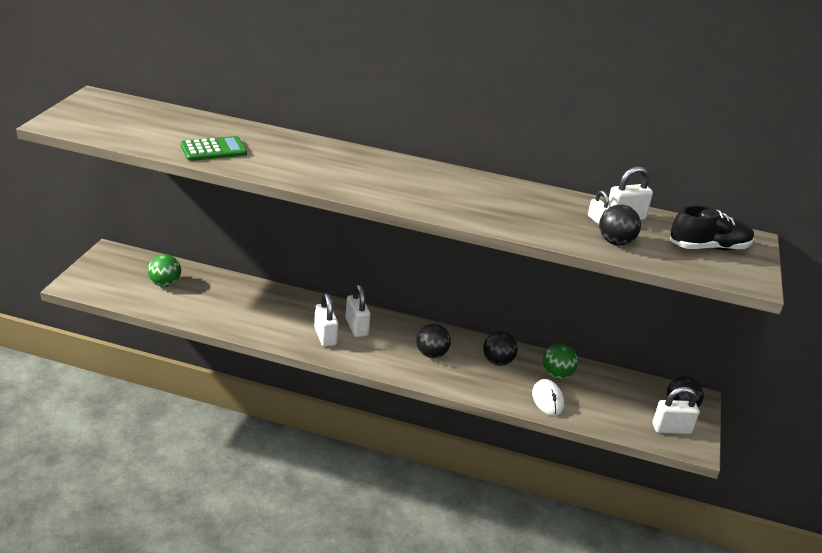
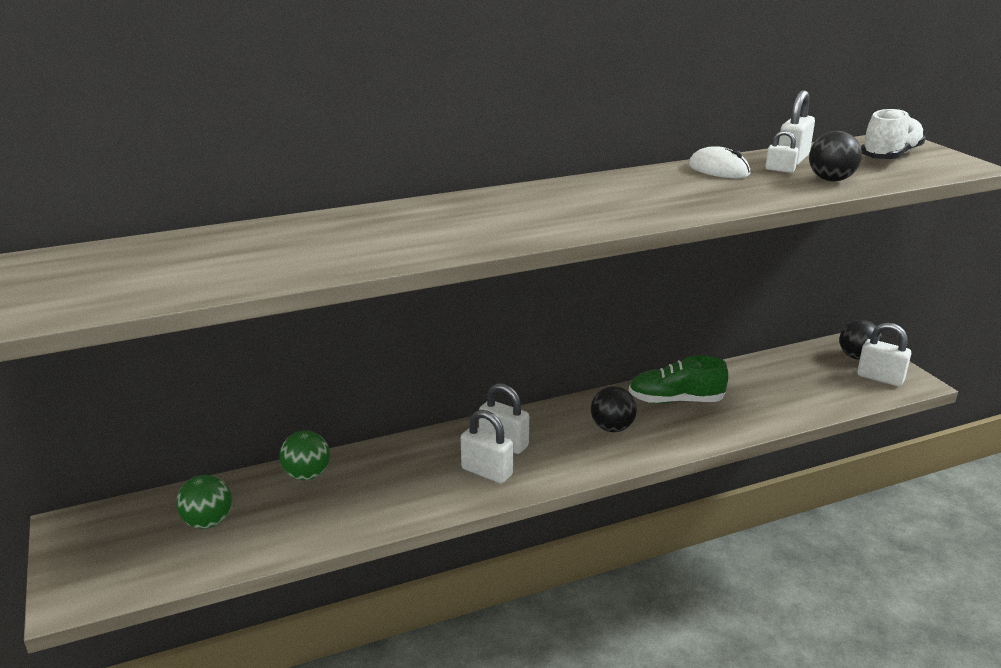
camera: 35 degrees left, 5 degrees down
(213, 150) = (294, 260): green calculator -> none
(497, 361) = (675, 400): black ball -> green shoe
(547, 400) = (765, 410): white mouse -> white mouse (718, 170)
(557, 375) = (736, 384): green ball -> green ball (307, 475)
(671, 429) = (880, 378): white padlock -> white padlock turned 75 degrees clockwise
(709, 247) = (890, 156): black shoe -> white shoe

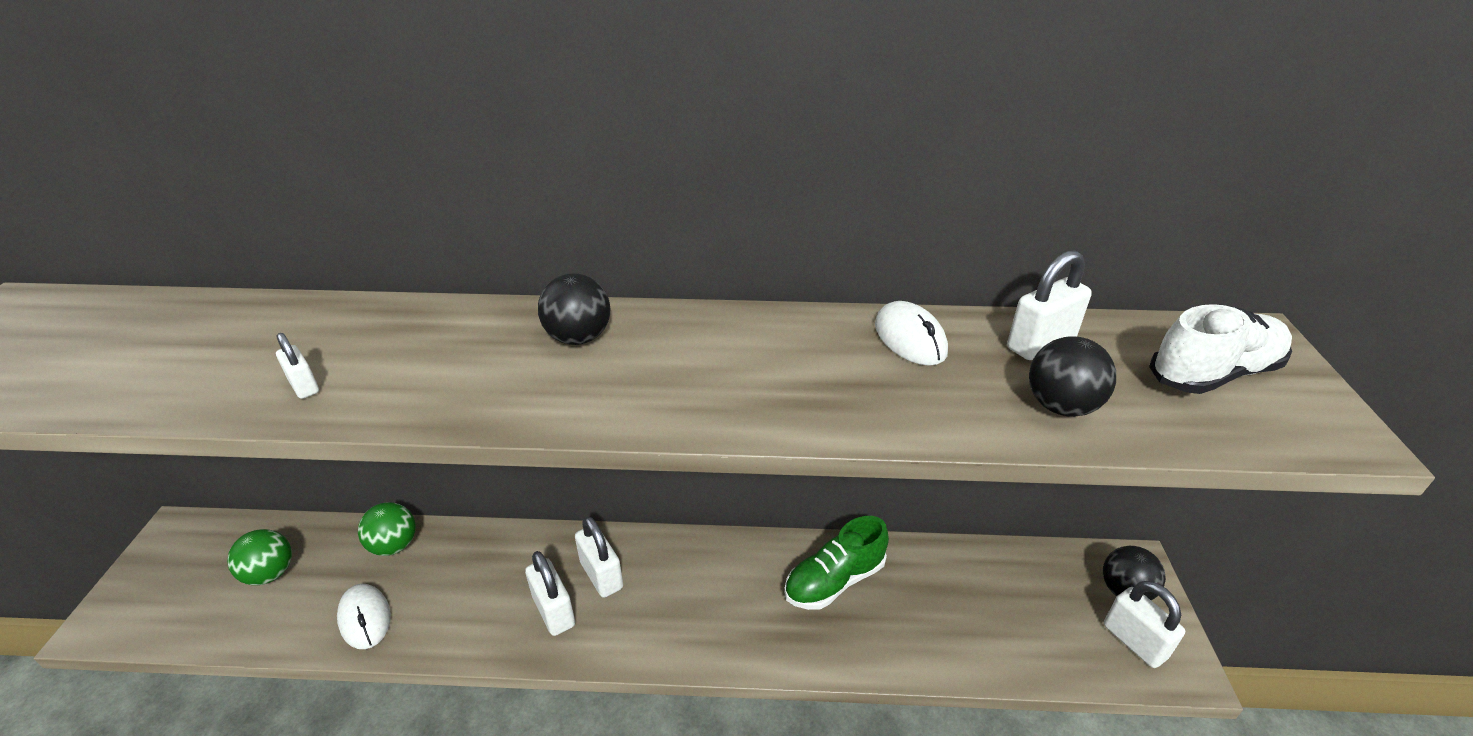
camera: 25 degrees right, 10 degrees up
(331, 520) = (365, 618): none -> white mouse
(612, 428) = (731, 597): black ball -> black ball (579, 338)
(675, 400) = (834, 581): green shoe -> green shoe turned 60 degrees counterclockwise
(780, 170) = (1000, 361): white padlock -> white padlock (304, 386)

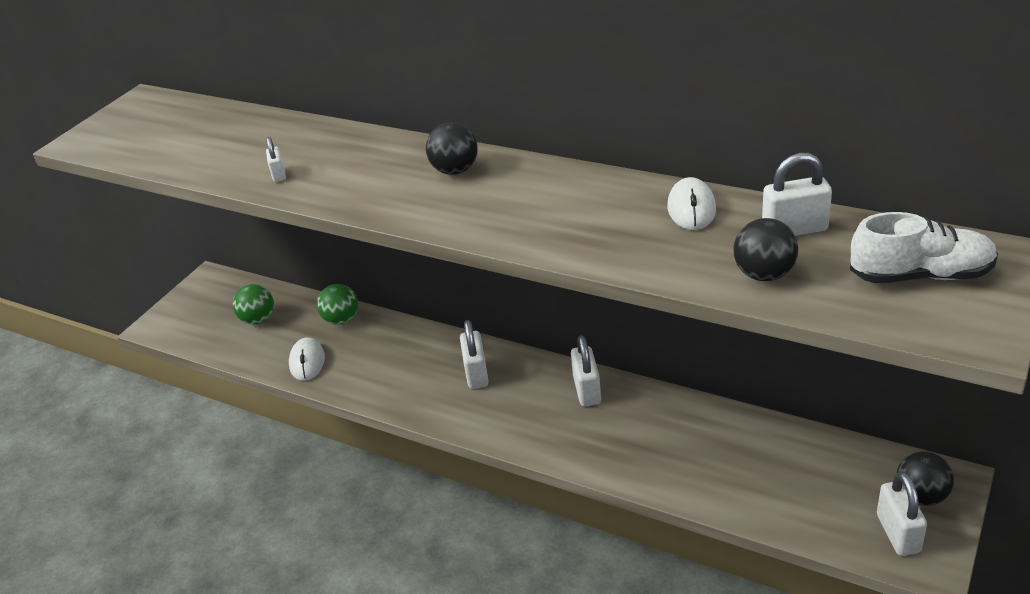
camera: 30 degrees right, 0 degrees up
(554, 611) = (432, 389): white padlock -> white padlock (587, 390)
(834, 581) = (656, 422): green shoe -> none

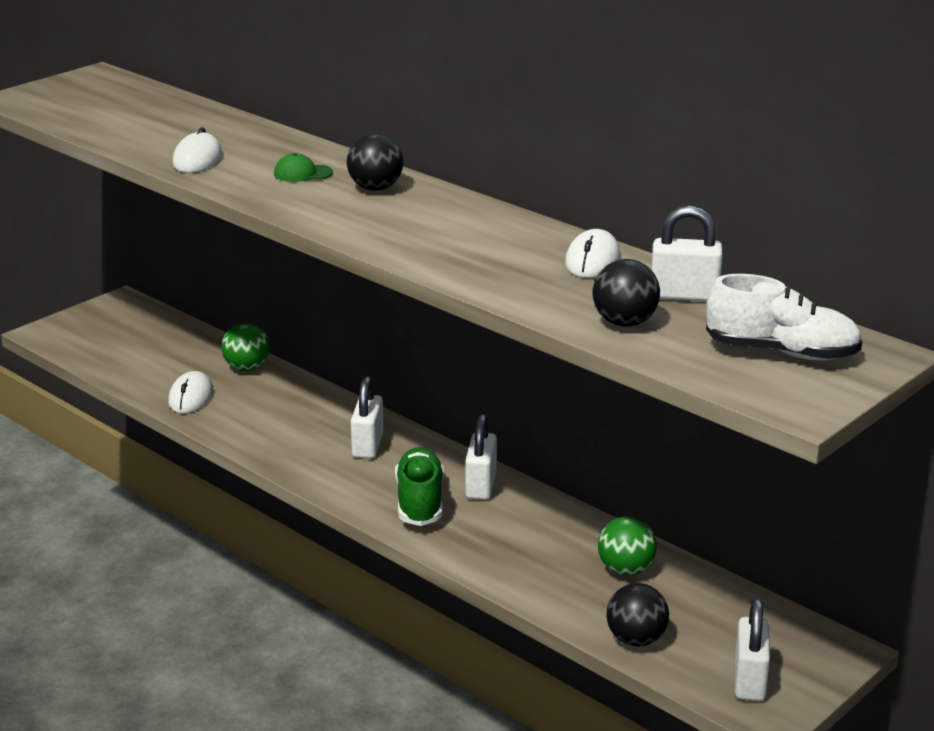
camera: 10 degrees right, 10 degrees down
(258, 319) = (157, 349): green ball -> green ball (625, 570)
(279, 174) = (197, 159): white padlock -> white mouse
(381, 168) = (302, 173): none -> green cap
(545, 420) = (420, 502): none -> green shoe
(921, 496) = (797, 656): black ball -> black ball (636, 639)

